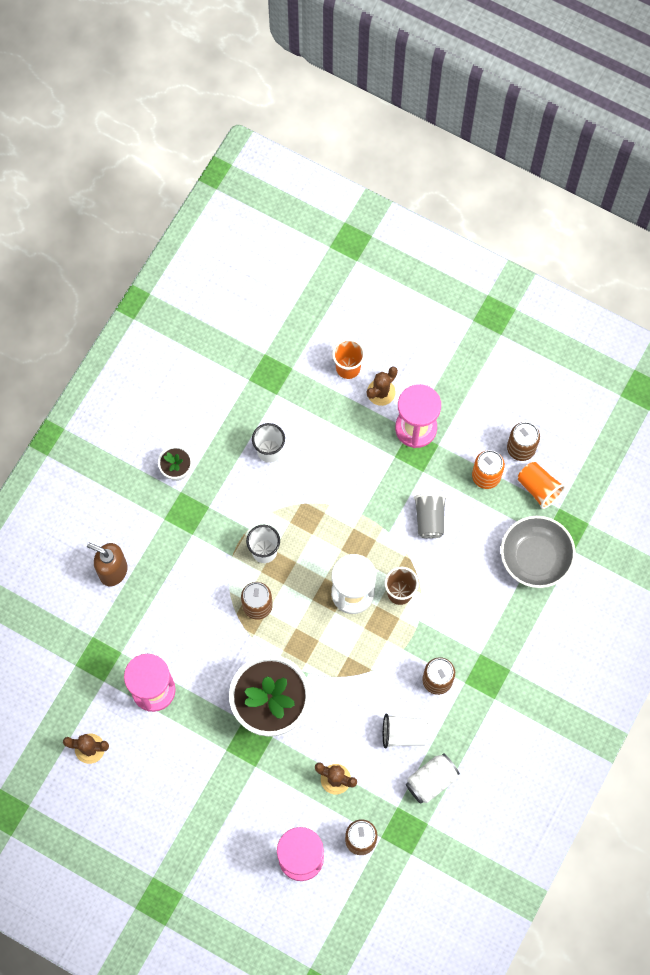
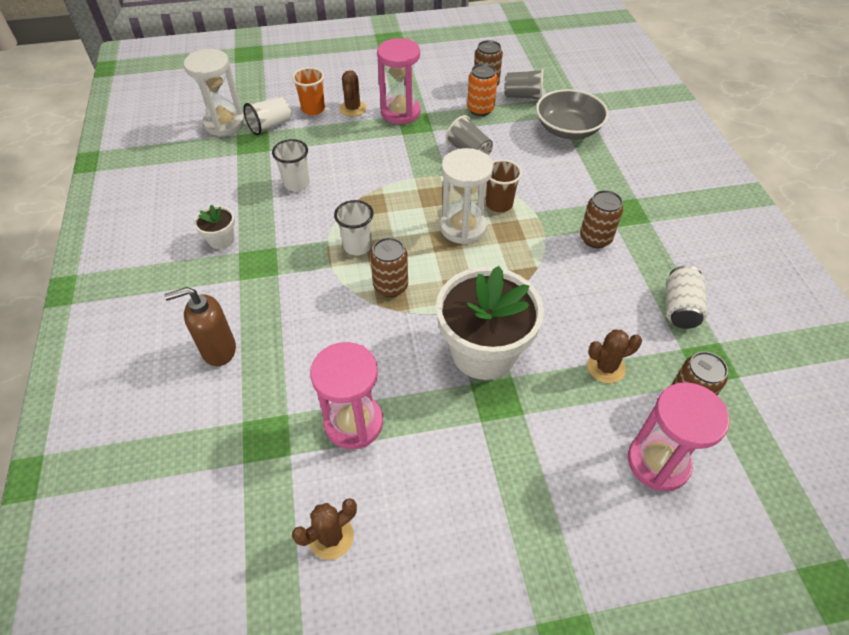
camera: 40 degrees left, 20 degrees down
(264, 332) = (224, 124): none -> white hourglass
(403, 734) = (617, 291): white cup -> white cup (270, 126)
(538, 488) = (523, 96): orange cup -> grey cup

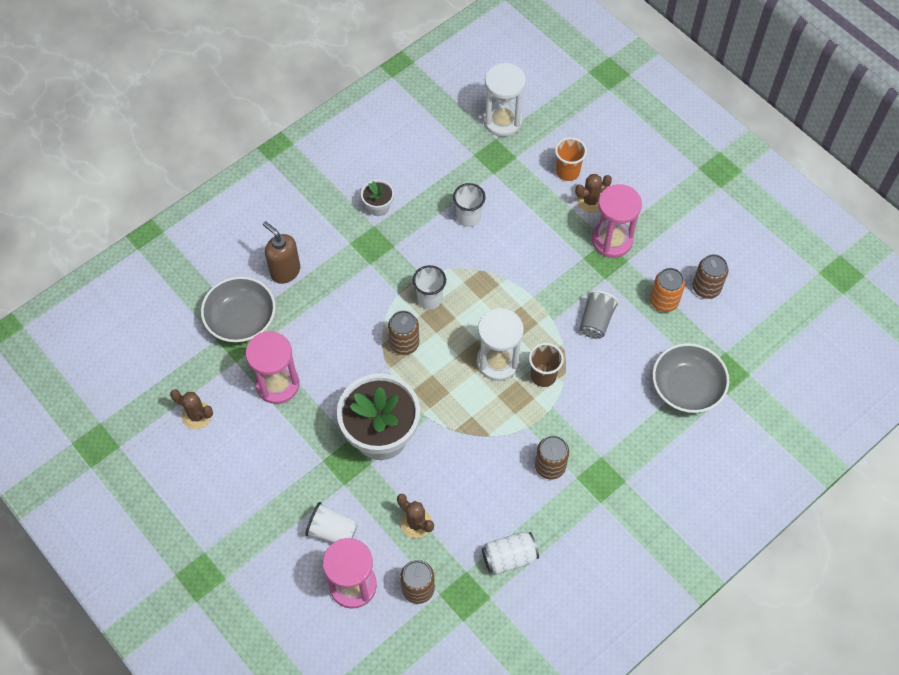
camera: 60 degrees right, 10 degrees up
(240, 422) = (241, 319): none -> grey bowl
(270, 126) = (523, 155): white cup -> white cup (332, 531)
(523, 96) = (711, 328): grey cup -> none

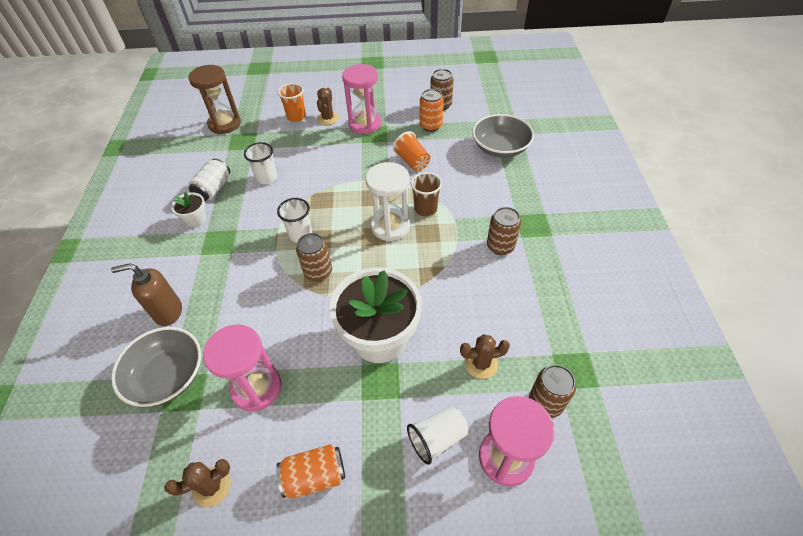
camera: 50 degrees left, 10 degrees down
(249, 471) = (314, 476): none -> orange can
(502, 121) = (224, 124): white hourglass -> brown hourglass
(509, 557) = (560, 316): white can -> white can (214, 189)
(596, 321) = (412, 161): grey cup -> orange cup

